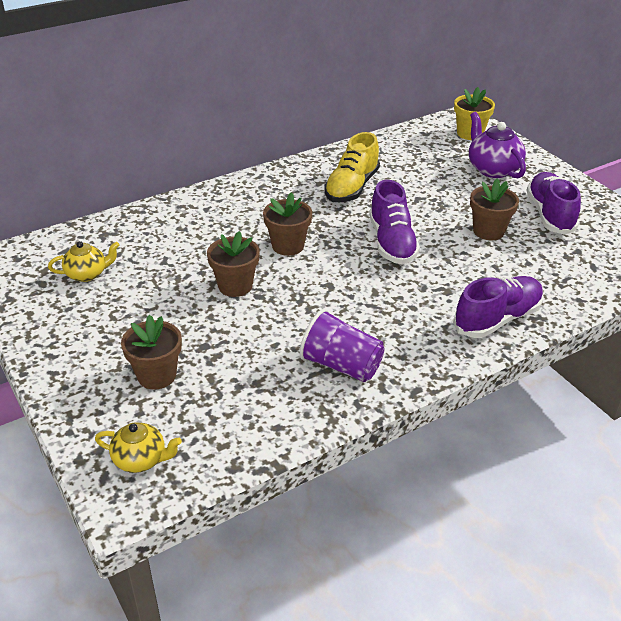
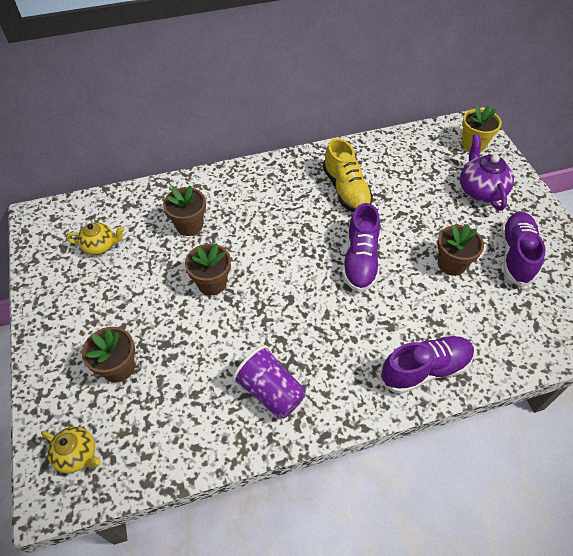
camera: 15 degrees right, 15 degrees up
(288, 246) = (270, 247): brown flower pot -> brown flower pot (189, 225)
(351, 187) = (346, 190): yellow shoe -> yellow shoe turned 60 degrees counterclockwise

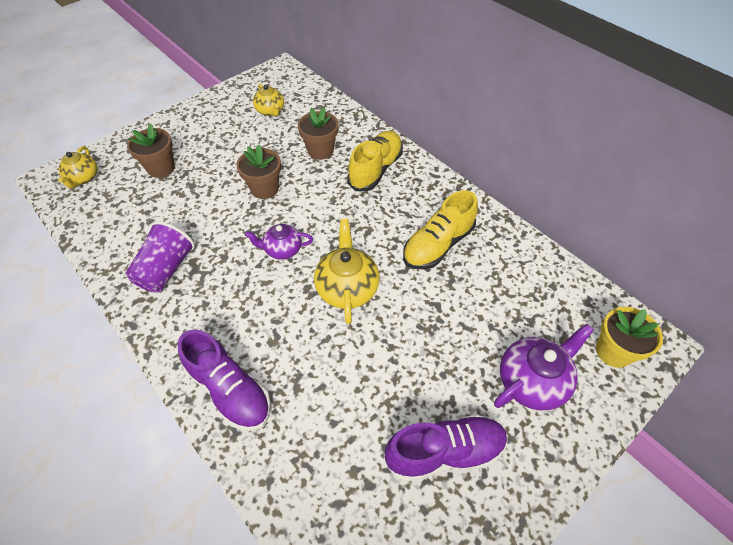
camera: 65 degrees right, 0 degrees up
(241, 196) = (375, 170): none -> yellow shoe
(296, 291) = (282, 250): none -> purple teapot
(360, 260) = (347, 288): purple shoe -> yellow teapot
(451, 264) = (388, 378): brown flower pot -> none

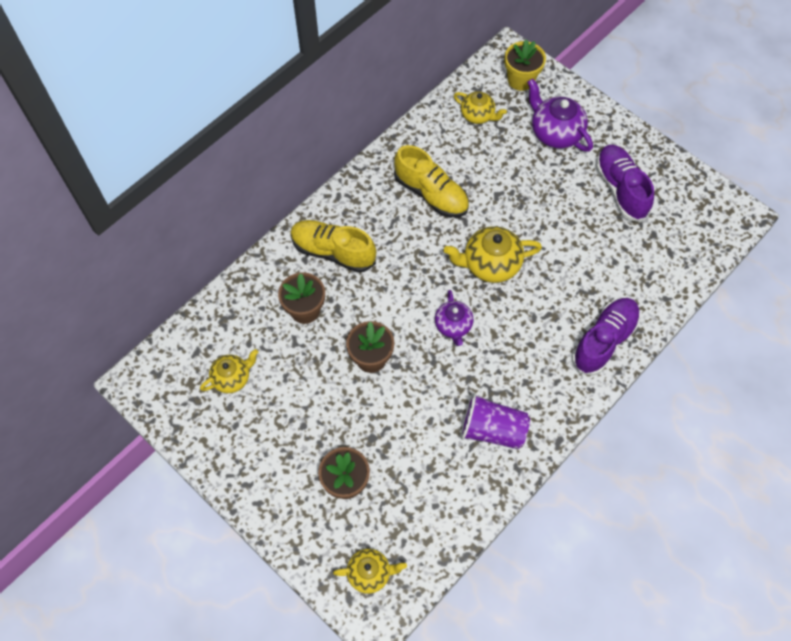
camera: 95 degrees left, 10 degrees up
(548, 298) = (478, 115): none -> yellow teapot

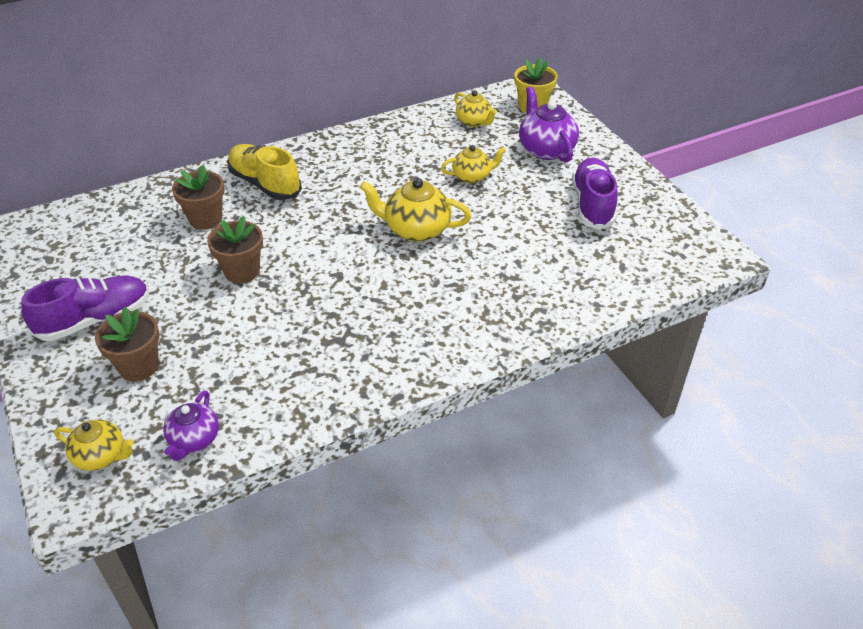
camera: 20 degrees right, 20 degrees down
(232, 378) = (96, 251): yellow teapot -> yellow teapot (472, 176)
(431, 194) = (390, 165): yellow shoe -> none
(453, 326) = (345, 267): purple teapot -> purple teapot (194, 440)
(492, 429) = (327, 365): purple cup -> none
(604, 341) = (503, 322): purple shoe -> purple shoe (95, 319)

